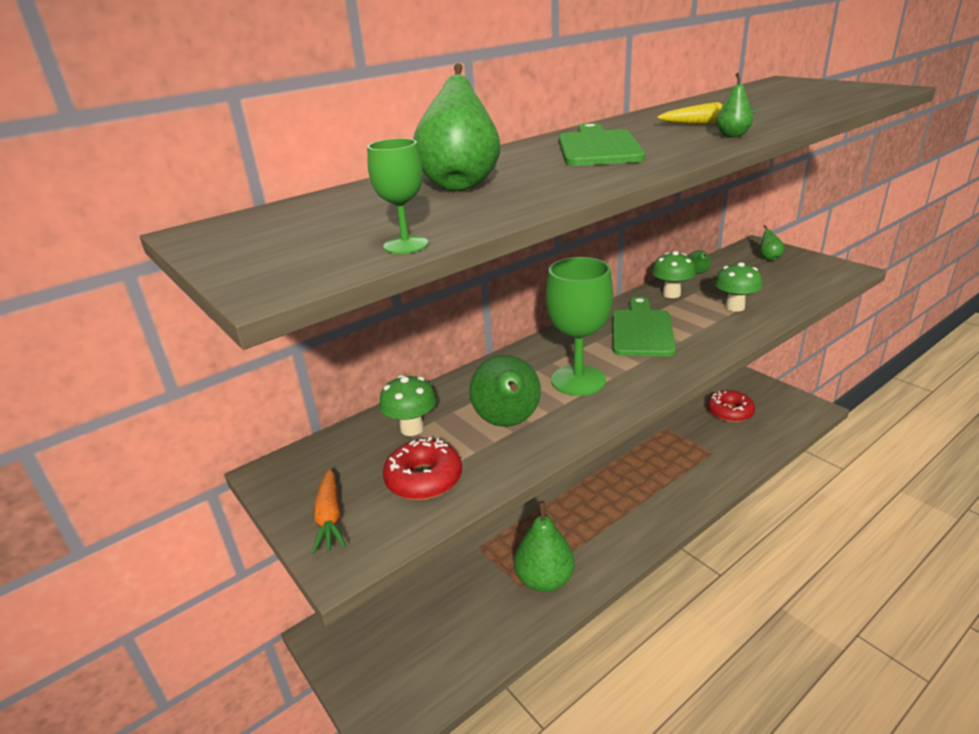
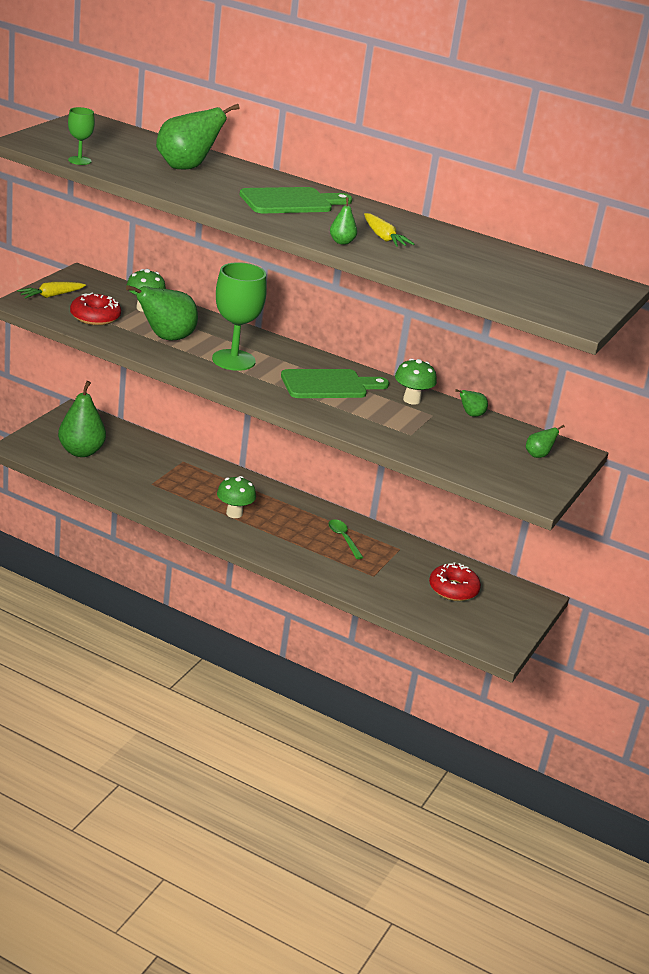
camera: 60 degrees right, 0 degrees up
(330, 518) = (51, 296): orange carrot -> yellow carrot
(544, 580) = (163, 493): green pear -> green pear (81, 452)
(648, 457) = (343, 538): none -> green spoon
(735, 307) = (401, 428): green mushroom -> green mushroom (234, 513)

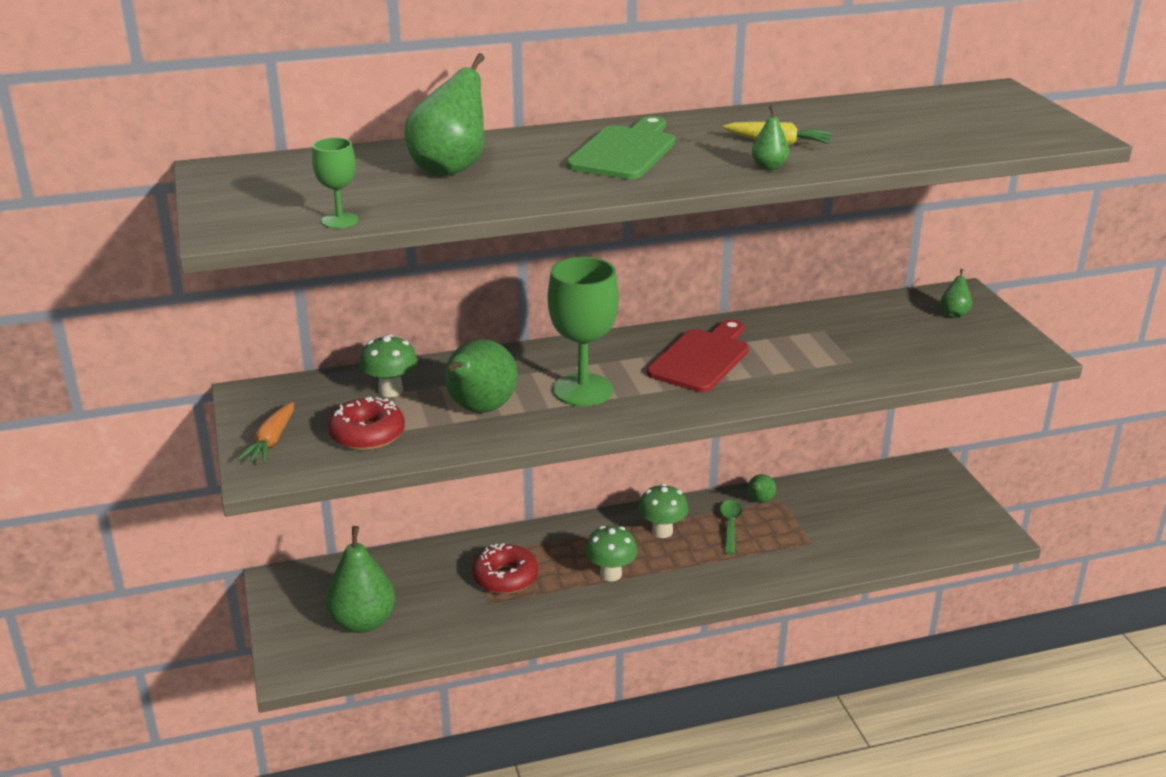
camera: 40 degrees left, 0 degrees up
(51, 296) = (271, 441): yellow carrot -> orange carrot
(329, 385) = (702, 358): green cutting board -> red cutting board
(343, 538) = (730, 525): green spoon -> green spoon turned 75 degrees clockwise
(411, 400) = (782, 327): green mushroom -> green mushroom (662, 531)
(453, 589) = (878, 506): red donut -> red donut (505, 577)
(471, 415) = (843, 310): green pear -> green pear (759, 501)

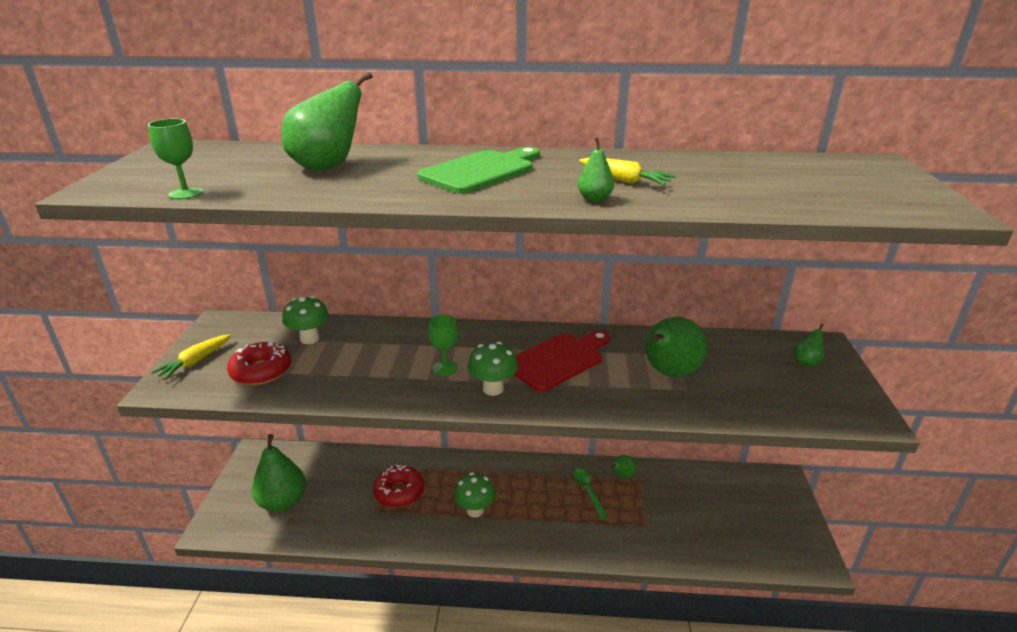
camera: 20 degrees right, 0 degrees up
(271, 441) = (195, 362): orange carrot -> yellow carrot
(479, 409) = (356, 368): green pear -> green pear (669, 373)
(583, 390) = (445, 368): green goblet -> green goblet, size x0.50
(662, 531) = (533, 483): green mushroom -> green mushroom (493, 389)
(730, 525) = (588, 492): green spoon -> green spoon turned 45 degrees counterclockwise

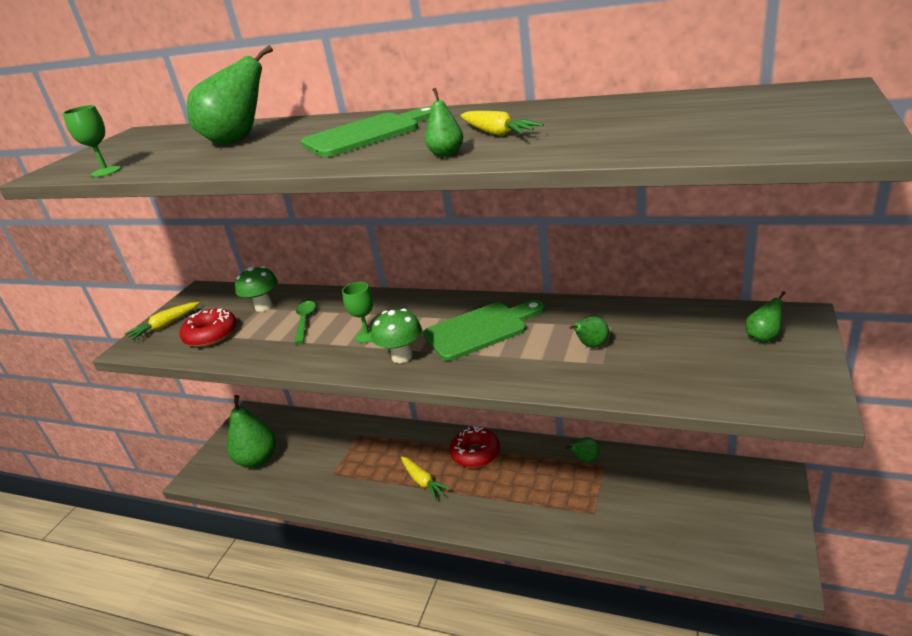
camera: 20 degrees right, 0 degrees up
(399, 492) = (359, 458): red donut -> red donut (475, 453)
(475, 510) = (423, 482): green mushroom -> yellow carrot
(558, 360) = (480, 330): red cutting board -> green cutting board
(588, 492) = (543, 473): green spoon -> green spoon (305, 321)
(669, 373) = (591, 345): green pear -> green pear, size x0.47

